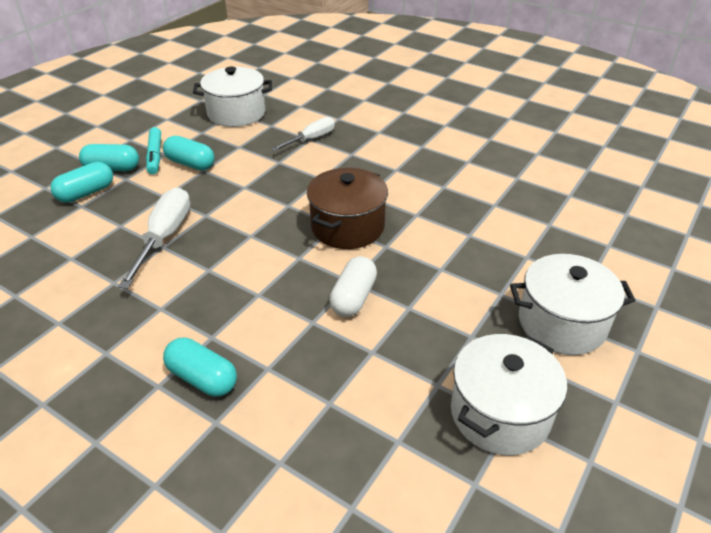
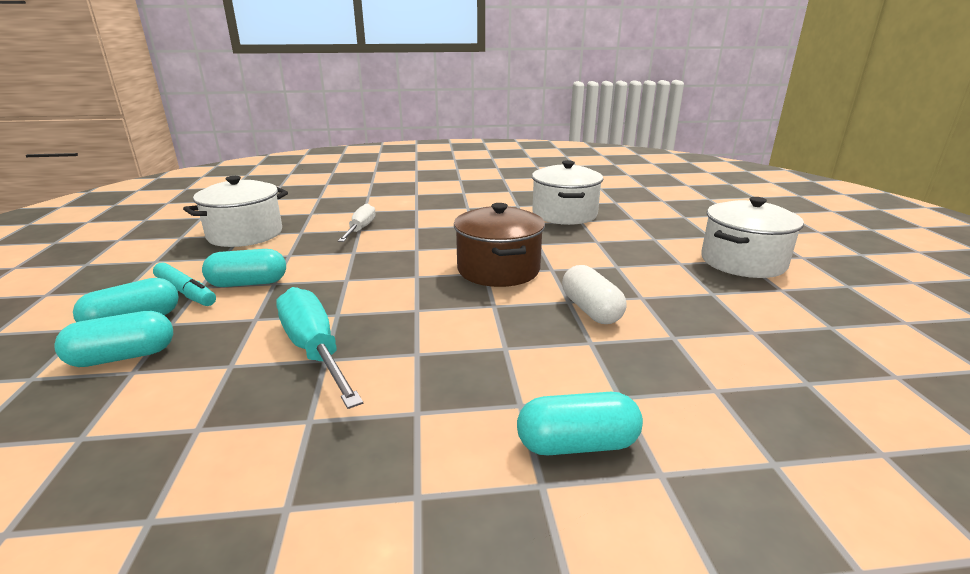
camera: 40 degrees left, 15 degrees down
(86, 193) = (123, 357): turquoise capsule -> turquoise capsule turned 60 degrees clockwise
(164, 237) = (314, 350): white screwdriver -> turquoise screwdriver
(500, 413) = (818, 326): white pot -> white pot (564, 214)

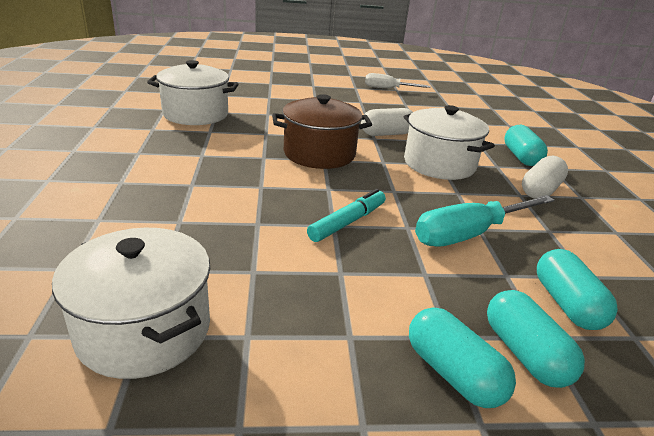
camera: 90 degrees left, 5 degrees up
(185, 291) = (366, 346): turquoise marker -> turquoise marker (347, 222)
(248, 283) = (342, 292): turquoise capsule -> turquoise capsule (566, 304)
(360, 229) = (179, 220): white screwdriver -> white screwdriver (388, 89)
(434, 440) = (540, 190): none -> white capsule
(743, 262) = (317, 86): white pot -> white pot (439, 164)

